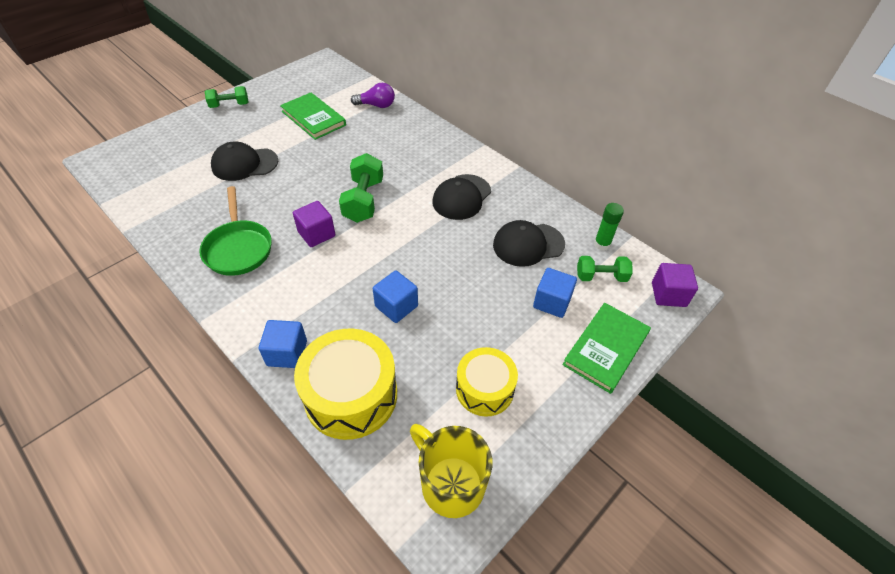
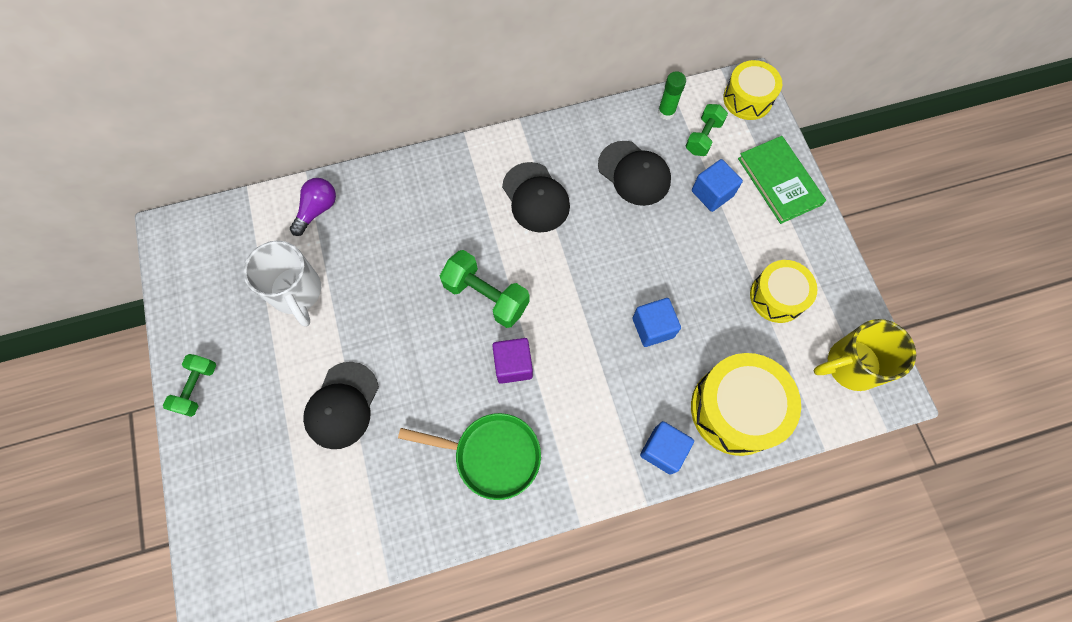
camera: 60 degrees left, 20 degrees up
(313, 118) = (297, 293): green book -> white mug
(528, 244) = (634, 173): black cap -> black cap turned 60 degrees counterclockwise
(668, 294) = (747, 99): purple cube -> yellow drum

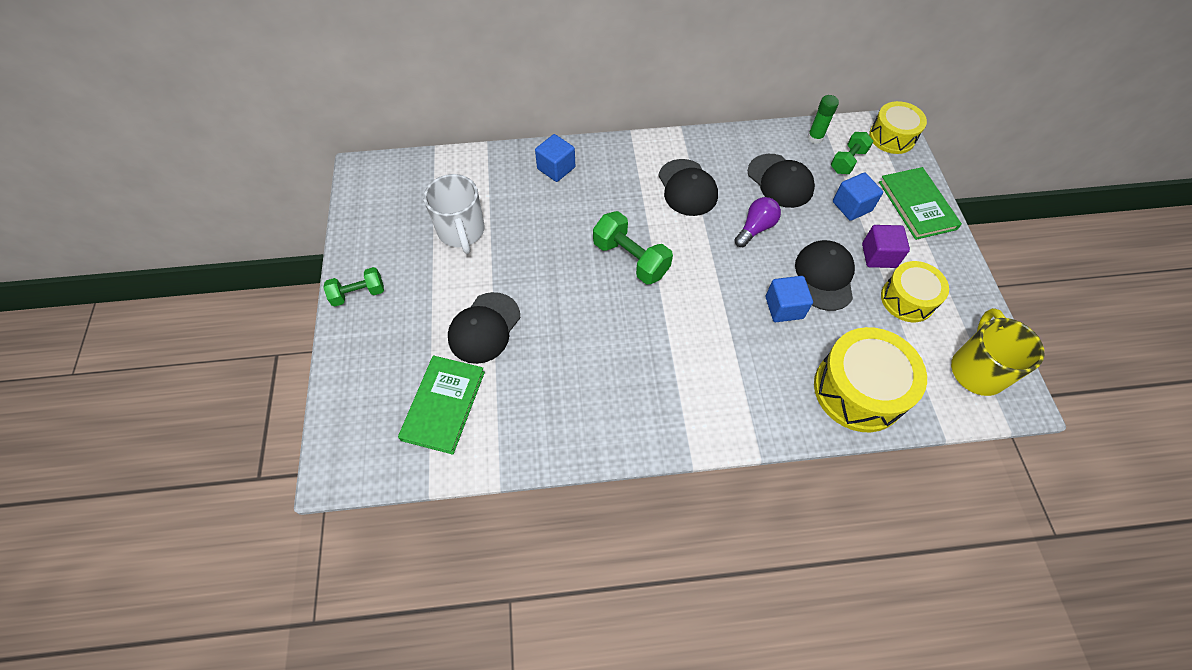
camera: 10 degrees right, 10 degrees down
(197, 388) = (358, 294): green dumbbell -> green dumbbell turned 45 degrees clockwise
(315, 503) = (444, 405): none -> green book
(317, 210) = (492, 171): purple light bulb -> purple light bulb (755, 228)
(491, 455) = (615, 392): green pan -> none
(513, 365) = (647, 319): purple cube -> purple cube (879, 255)
(663, 450) = (782, 414): blue cube -> blue cube (556, 168)
(691, 283) = (824, 276): none -> black cap
(850, 365) = (976, 369): yellow mug -> yellow mug turned 105 degrees clockwise

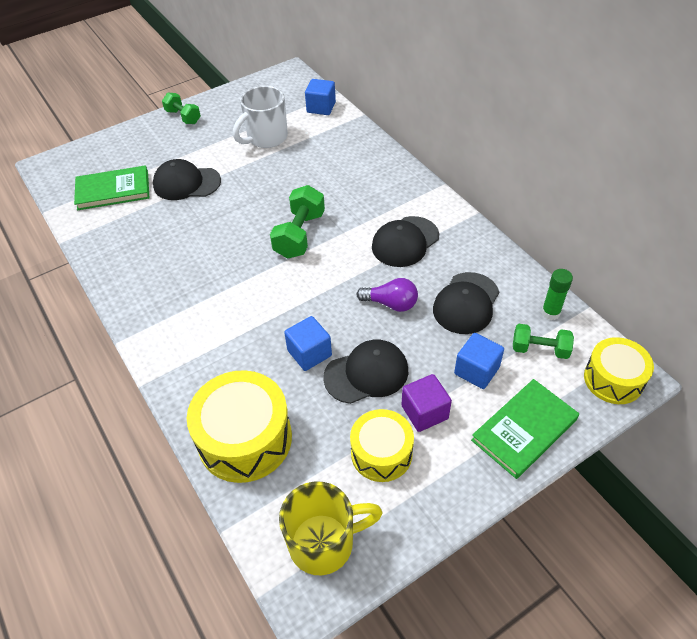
camera: 65 degrees right, 10 degrees down
(556, 168) = (365, 159): blue cube -> blue cube (321, 107)

